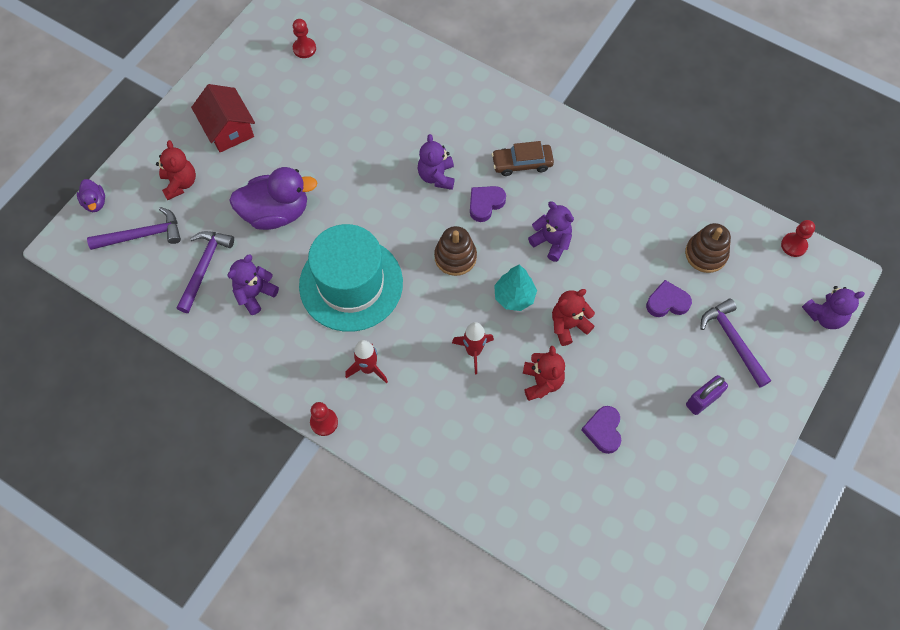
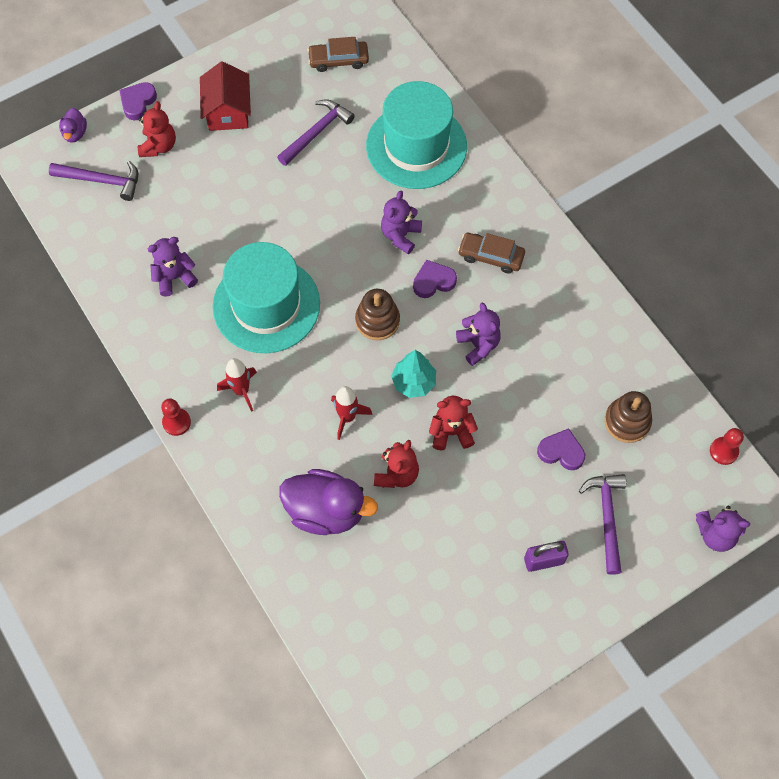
camera: 25 degrees right, 0 degrees up
(204, 267) = (142, 233): purple hammer -> purple hammer (317, 132)
(276, 213) = (232, 209): purple duck -> purple duck (326, 511)
(304, 48) = (338, 60): red pawn -> brown car
(410, 96) = (416, 146): none -> turquoise hat
(603, 430) = (431, 546): purple heart -> purple heart (138, 102)

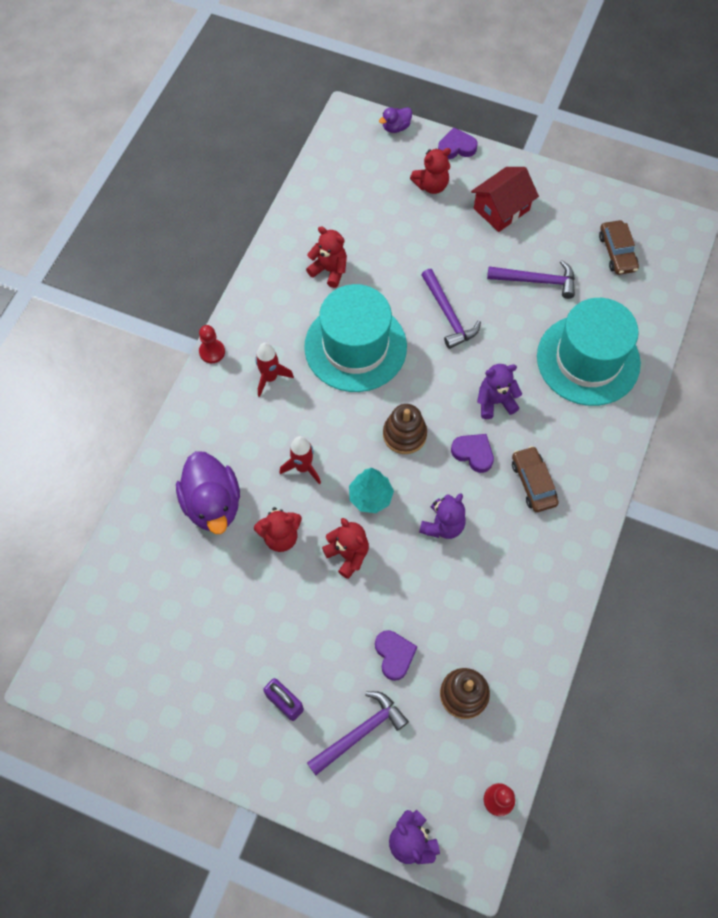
camera: 55 degrees right, 0 degrees up
(102, 181) = (371, 170): purple hammer -> purple hammer (448, 315)
(174, 277) = (329, 270): purple teddy bear -> red teddy bear
(338, 60) = (617, 252): brown car -> brown car turned 150 degrees counterclockwise

